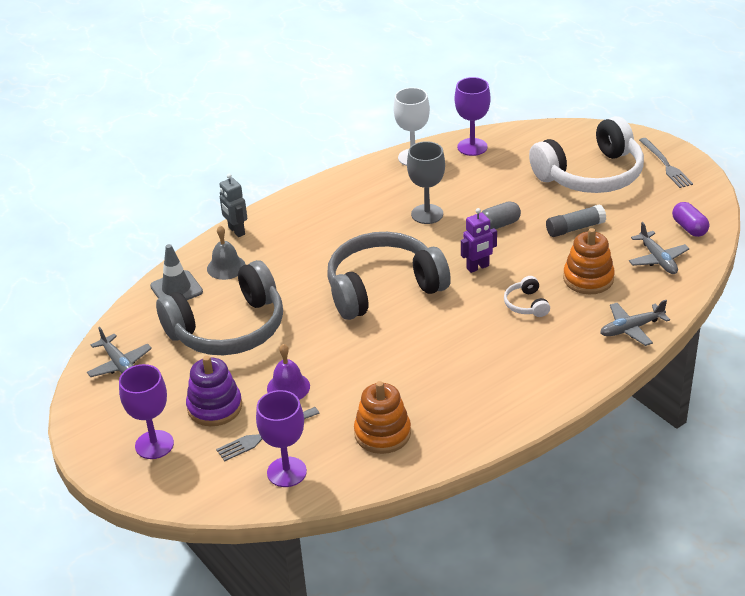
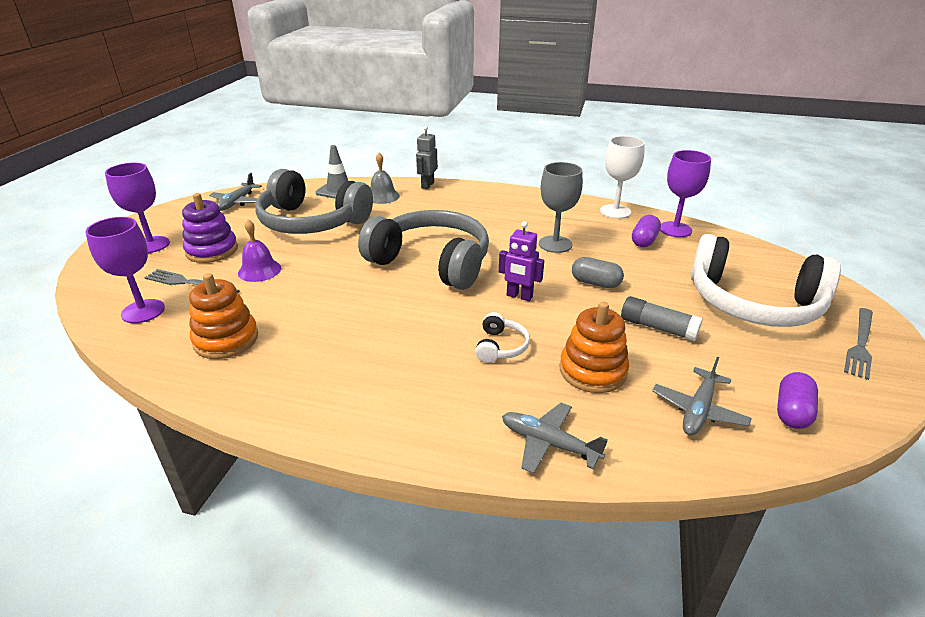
camera: 50 degrees right, 5 degrees down
(471, 170) = (644, 241): none -> purple capsule
(526, 304) = (500, 347): white headphones -> white headphones turned 150 degrees clockwise

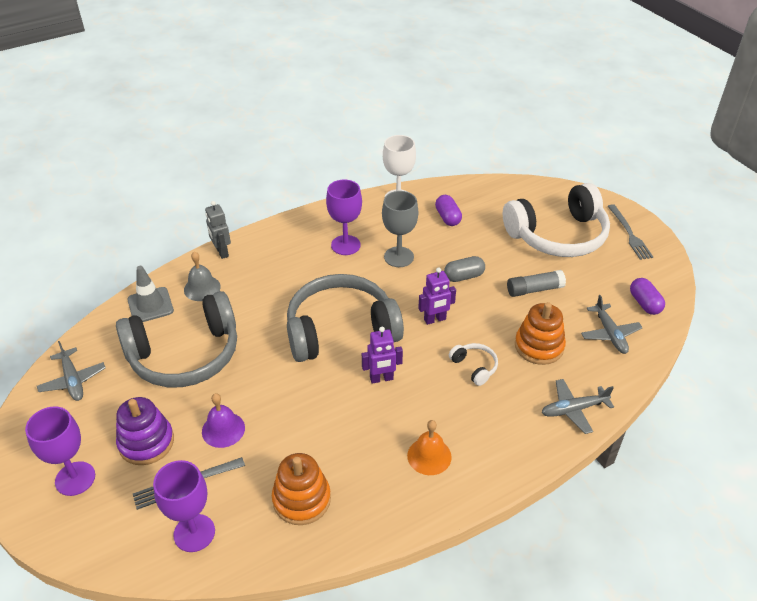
camera: 45 degrees left, 10 degrees up
(355, 380) = (429, 456): none -> orange bell
(409, 307) = (381, 379): none -> purple robot
(675, 229) = (453, 194): purple goblet -> purple goblet (345, 245)

